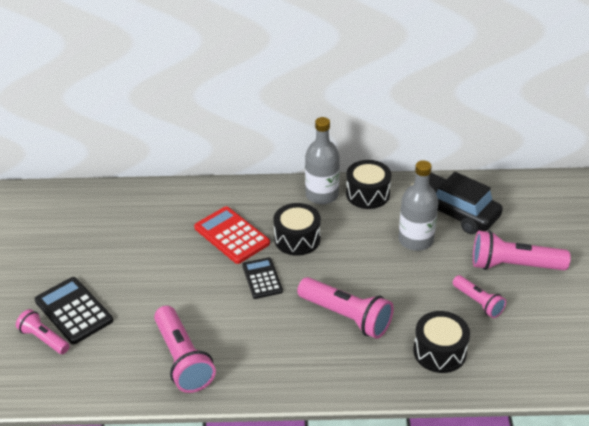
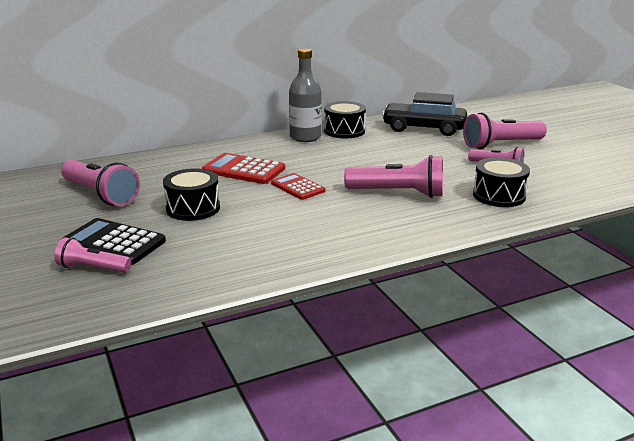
camera: 25 degrees left, 15 degrees down
(183, 359) = (267, 249): pink flashlight -> pink flashlight (101, 195)
(262, 278) = (297, 187): black calculator -> red calculator
(297, 239) = (307, 162): black drum -> black drum (193, 208)
(415, 240) = (410, 146): grey bottle -> none

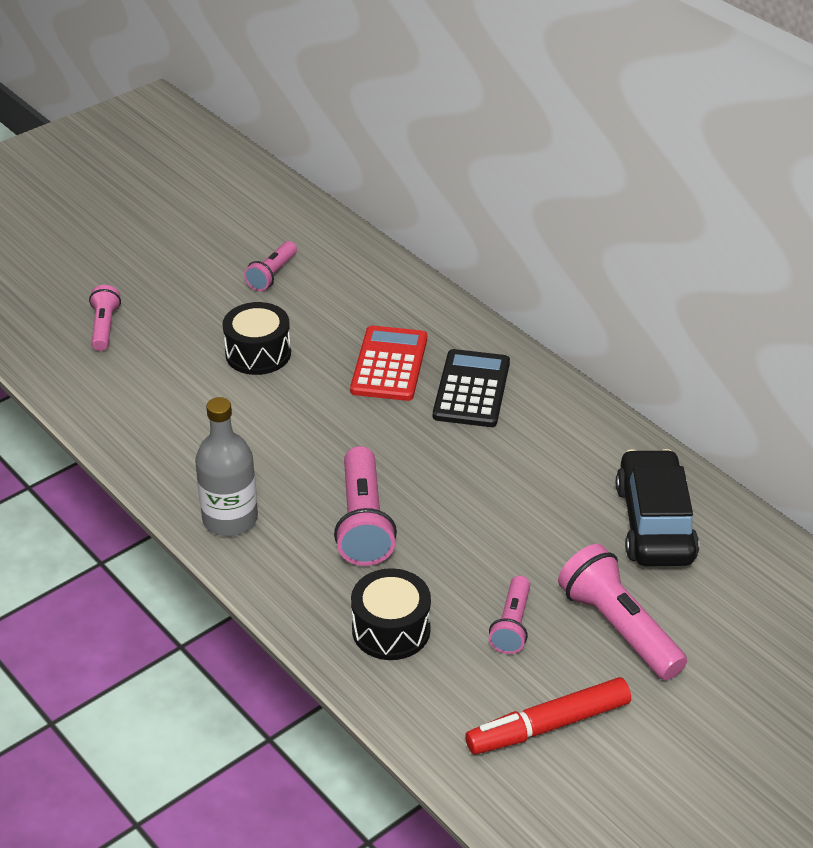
camera: 75 degrees right, 15 degrees up
(101, 195) = (272, 275): pink flashlight -> pink flashlight, size x0.60
(113, 243) = (159, 323): black calculator -> black calculator (471, 389)
(297, 187) = (349, 424): red calculator -> none
(305, 137) = (542, 395): grey bottle -> grey bottle (230, 519)
(344, 131) = (592, 432): black drum -> none
(574, 167) = (548, 725): none -> red marker

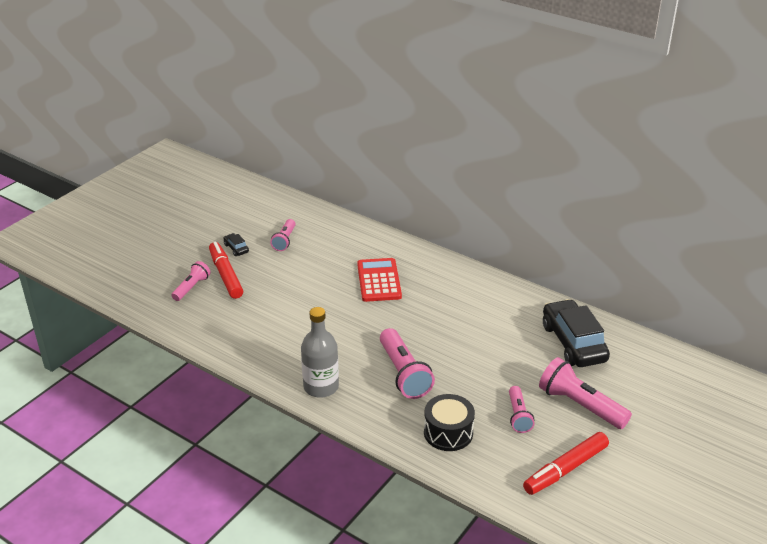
camera: 15 degrees left, 5 degrees down
(104, 327) = (192, 287): pink flashlight -> pink flashlight turned 45 degrees clockwise
(162, 316) = (226, 275): none -> red marker
(194, 275) = (236, 248): none -> black car
(258, 353) = (296, 287): black drum -> none
(471, 389) = (434, 286): black calculator -> none

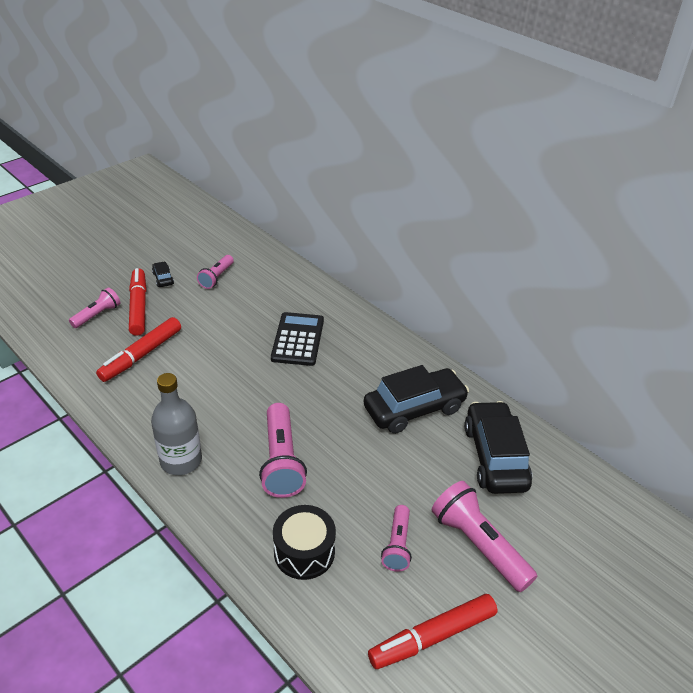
camera: 10 degrees right, 5 degrees up
(248, 313) = (141, 355): none -> red marker
(379, 280) = (298, 339): red calculator -> black calculator
(497, 318) = (414, 408): none -> black car

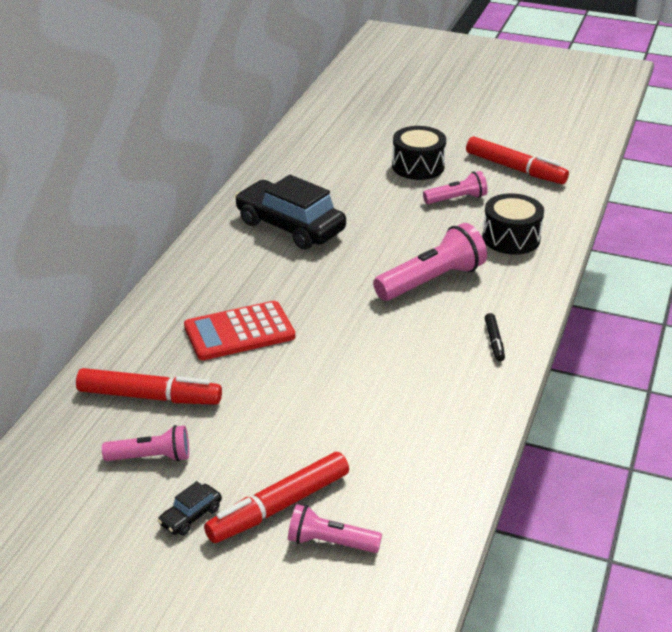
camera: 115 degrees left, 5 degrees down
(141, 355) = (373, 450): red marker -> red marker (149, 397)
(181, 460) = (494, 341): grey bottle -> black marker
(298, 339) = (239, 332): black calculator -> red calculator
(478, 545) = (418, 166): pink flashlight -> black drum
(494, 457) = (315, 175): black car -> none

